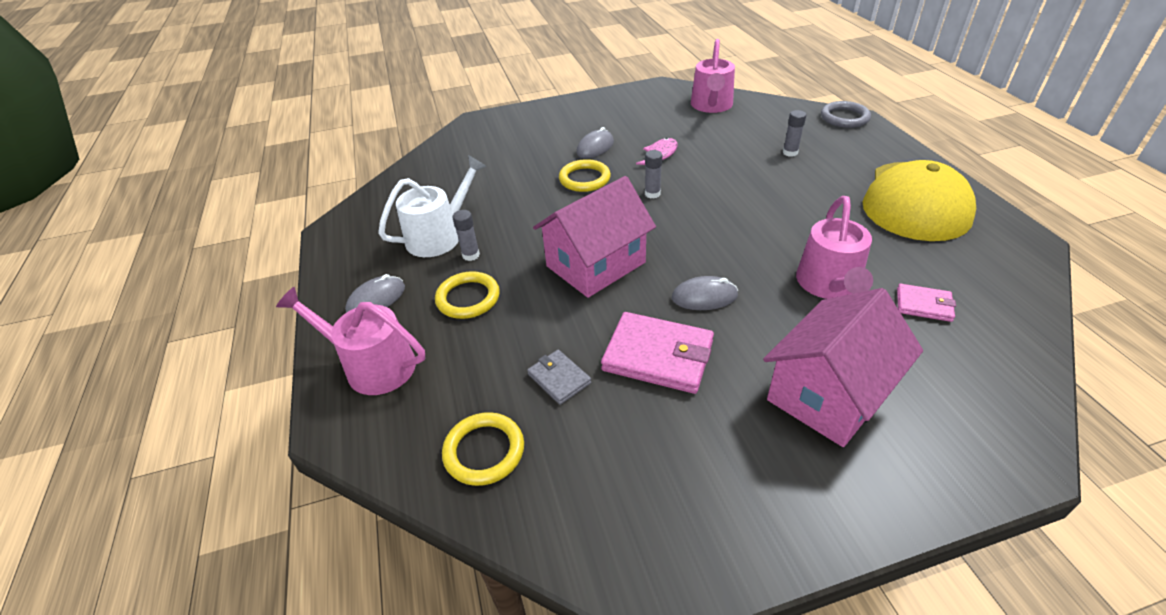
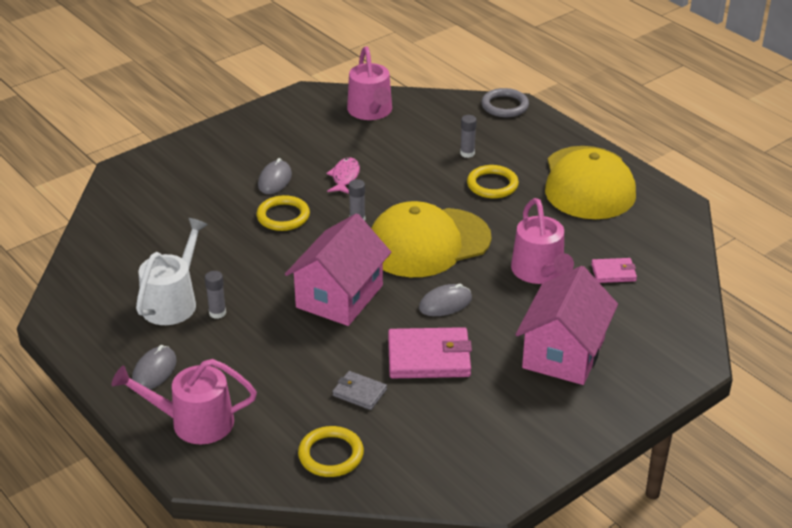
camera: 25 degrees left, 5 degrees down
(468, 298) = (241, 350): yellow ring -> yellow ring (492, 185)
(713, 229) = (428, 243): none -> yellow cap

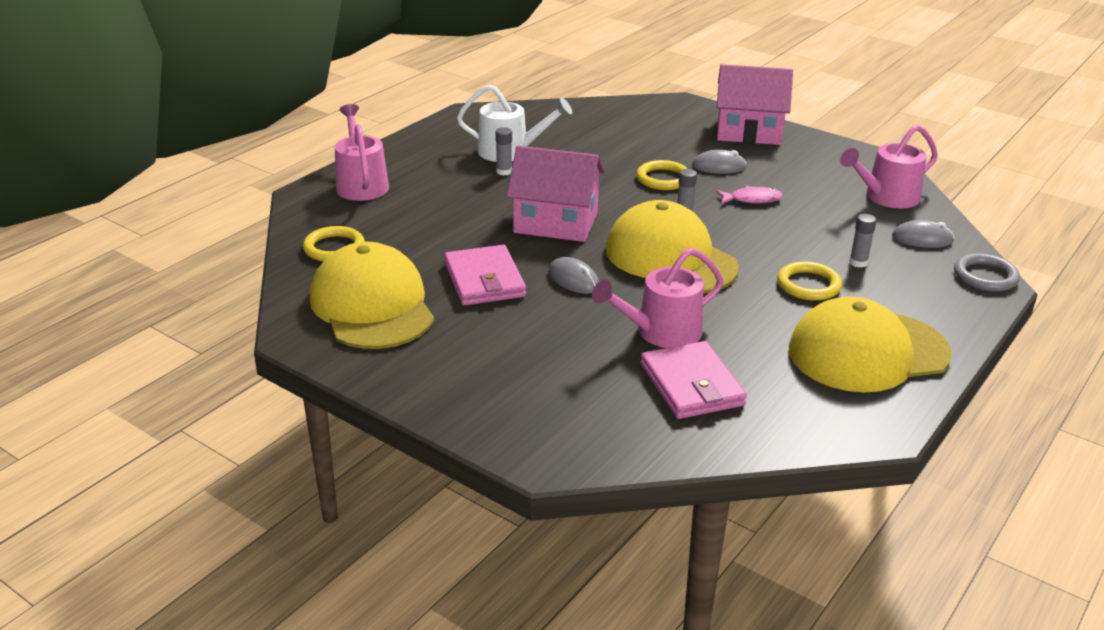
camera: 75 degrees right, 5 degrees down
(154, 371) = (418, 159): grey mouse -> grey mouse (922, 239)
(359, 392) = (420, 250): grey wallet -> none
(452, 436) = (372, 305): none -> yellow cap
(563, 353) = (523, 360): pink house -> pink house (749, 131)
(613, 273) = (691, 385): pink wallet -> pink wallet, size x1.85

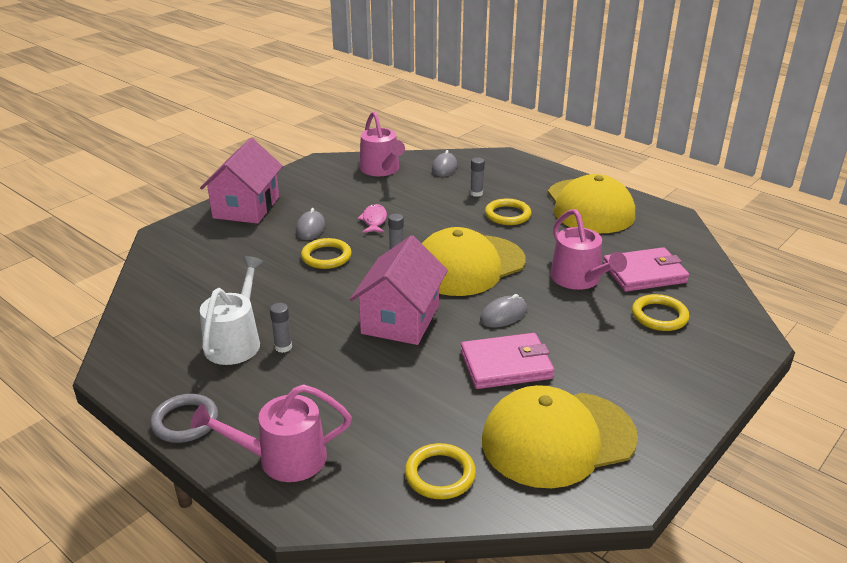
camera: 85 degrees left, 0 degrees up
(591, 387) = (659, 316): none -> yellow ring
(985, 276) = (494, 157): grey ring -> grey ring (185, 421)

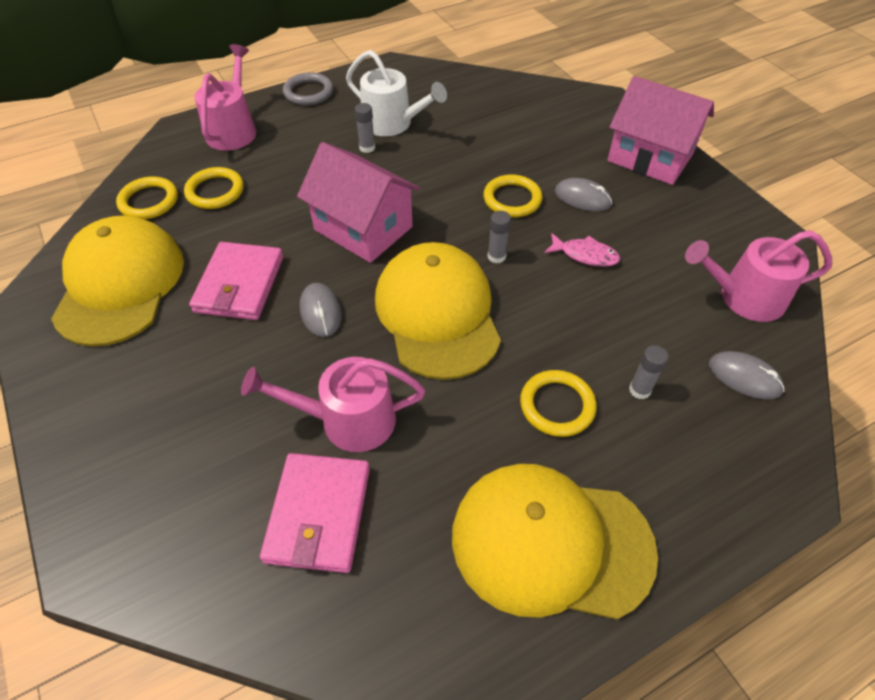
camera: 110 degrees right, 20 degrees up
(659, 316) = (218, 475): yellow ring -> yellow ring (215, 191)

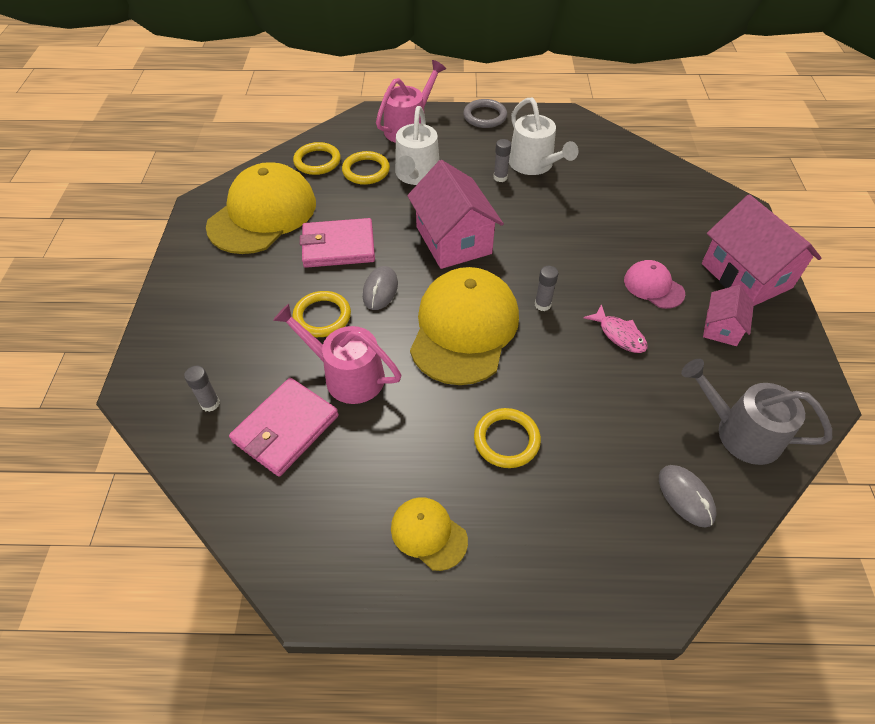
camera: 30 degrees right, 0 degrees up
(239, 284) = (338, 246): pink wallet -> pink wallet turned 45 degrees clockwise
(276, 175) = (416, 174): none -> white watering can
(512, 199) = (590, 264): yellow ring -> yellow ring (322, 316)
(551, 542) = (428, 534): yellow cap -> yellow cap, size x0.48
(582, 198) = (653, 286): grey mouse -> pink cap
(639, 390) = (583, 461): grey glue stick -> grey glue stick (210, 403)
(664, 211) = (721, 328): none -> pink house
(744, 297) = (740, 432): pink watering can -> grey watering can

